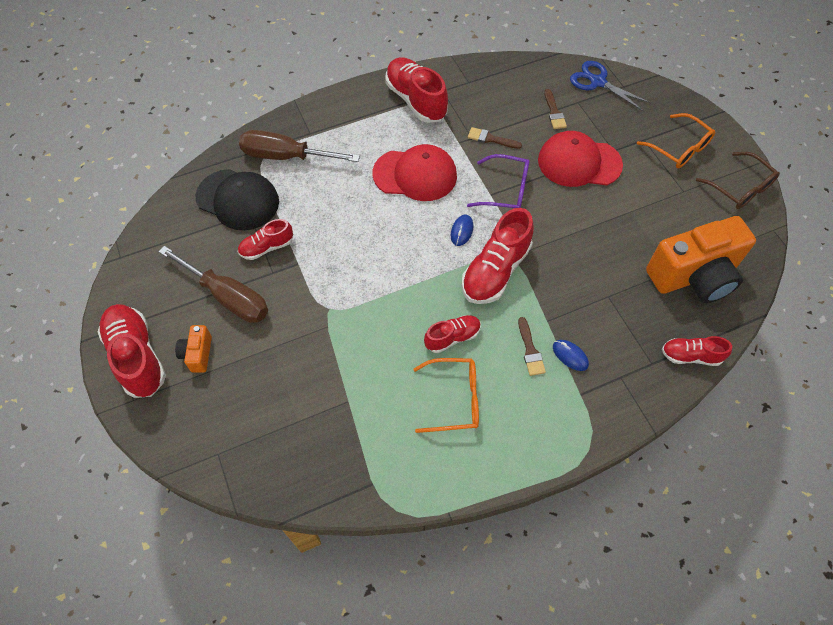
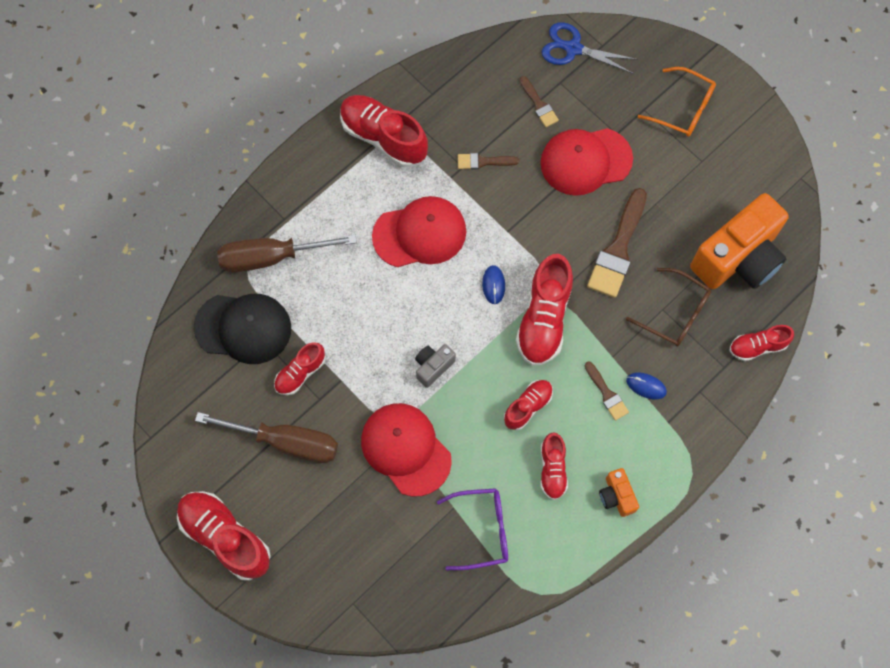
camera: 20 degrees left, 10 degrees up
(198, 354) = (285, 513): orange camera -> orange camera (616, 496)
(327, 337) = (405, 449): none -> red cap
(381, 278) = (433, 367): none -> grey camera
(454, 399) = (552, 469): orange glasses -> red shoe
(505, 190) = (520, 221): purple glasses -> purple glasses (481, 530)
(583, 236) = (618, 249): none -> brown brush
(739, 188) = (756, 138): brown glasses -> brown glasses (674, 313)

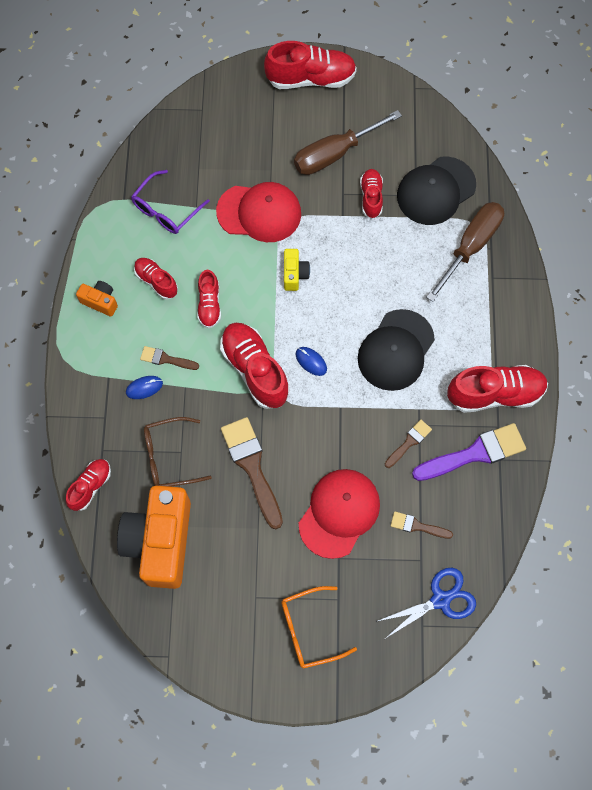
camera: 135 degrees right, 0 degrees up
(420, 233) = (396, 350): red cap -> black cap
(433, 367) = (294, 274): grey camera -> yellow camera
(445, 113) = (474, 453): none -> purple brush

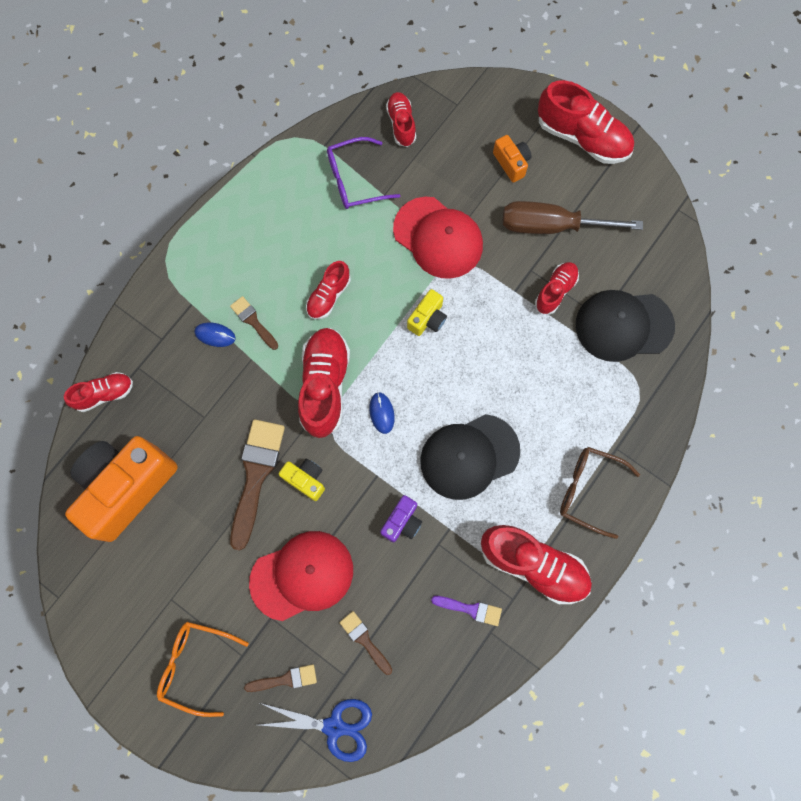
camera: 35 degrees right, 5 degrees up
(100, 301) = (235, 229): orange camera -> orange camera (511, 163)
(156, 281) = (297, 242): red shoe -> red shoe (401, 124)
(170, 457) = (191, 415): brown glasses -> brown glasses (589, 490)
(291, 445) = (305, 479): none -> yellow camera
(382, 427) = (402, 522): none -> purple camera
(409, 442) = (416, 554): brown brush -> brown brush (285, 679)
(470, 247) = (616, 403): brown screwdriver -> none
(474, 453) = (470, 609): purple brush -> purple brush, size x0.52

